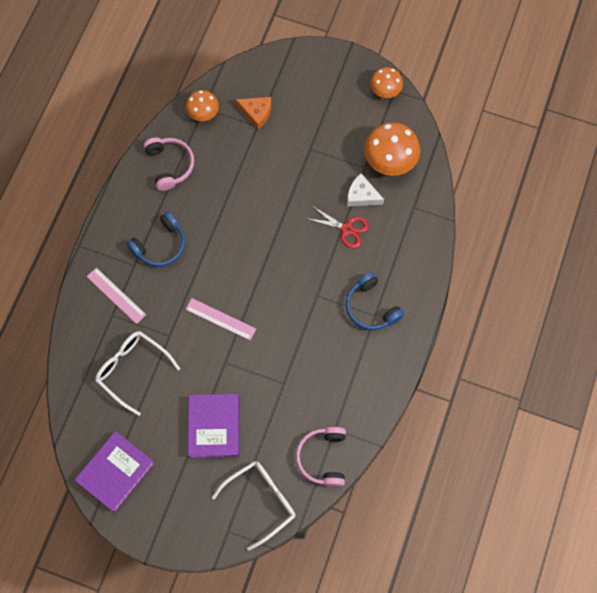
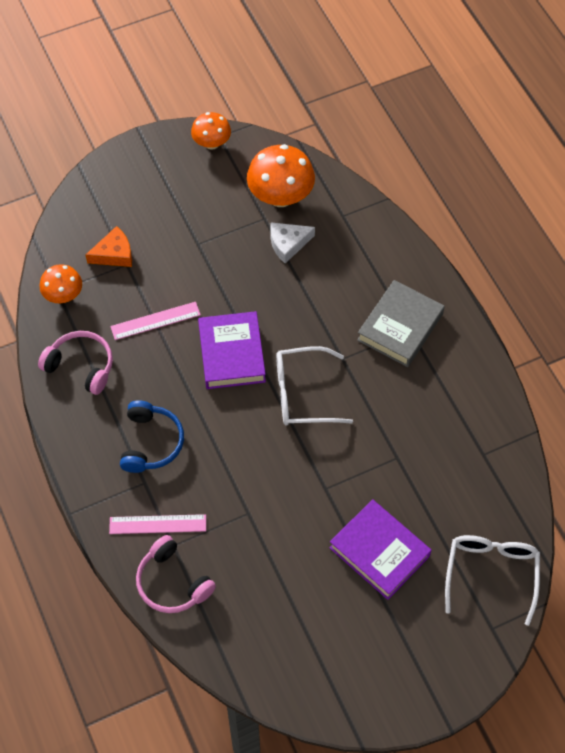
camera: 45 degrees left, 10 degrees down
(116, 472) = (335, 678): purple book -> purple book (231, 354)
(132, 369) = (248, 574): white glasses -> white glasses (302, 394)
(220, 319) = (280, 455): pink ruler -> pink ruler (155, 321)
(323, 458) = (501, 486): pink headphones -> pink headphones (172, 582)
(347, 229) = (306, 282): red scissors -> none
(371, 307) = (400, 327): blue headphones -> grey book

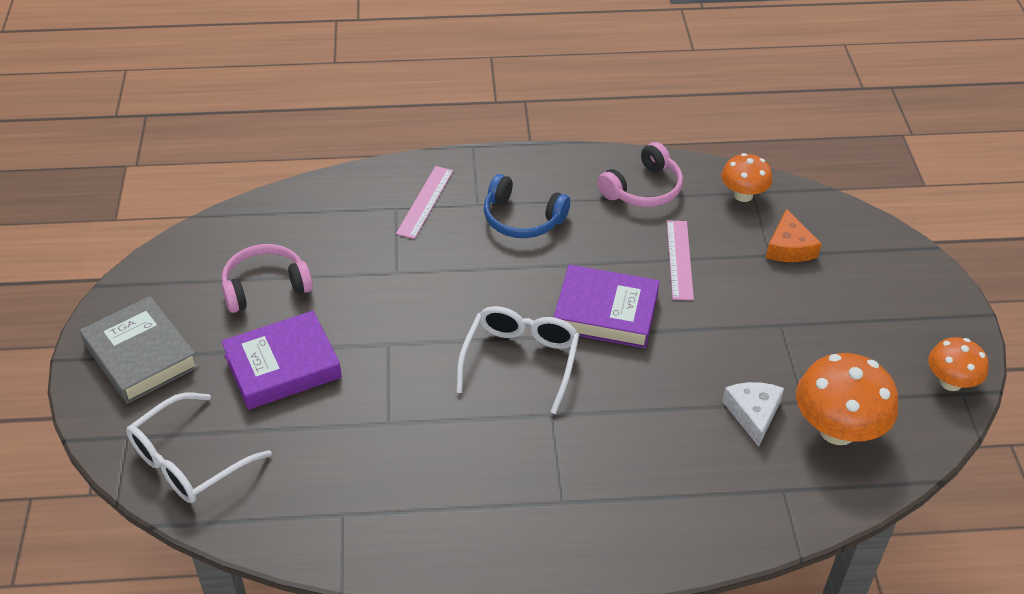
camera: 110 degrees right, 15 degrees down
(172, 582) = (356, 197): pink headphones -> pink headphones (265, 286)
(400, 327) = (573, 492): grey book -> grey book (141, 355)
(491, 573) = (188, 461): white glasses -> white glasses turned 105 degrees clockwise

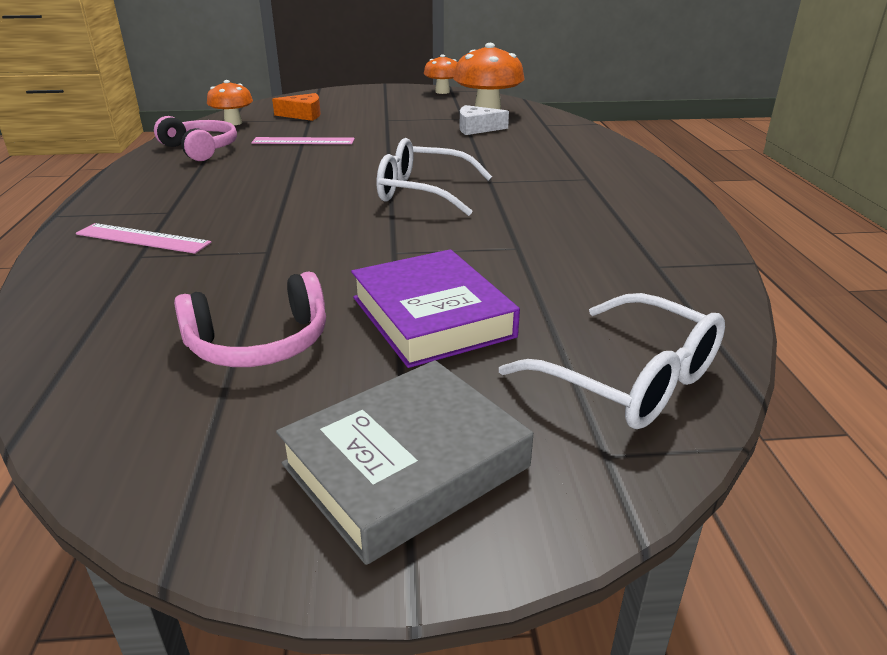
camera: 90 degrees left, 15 degrees down
(265, 286) = (260, 343): pink headphones -> pink headphones turned 90 degrees counterclockwise
(522, 219) = (211, 192): blue headphones -> none
(605, 312) = (363, 163): purple book -> none

